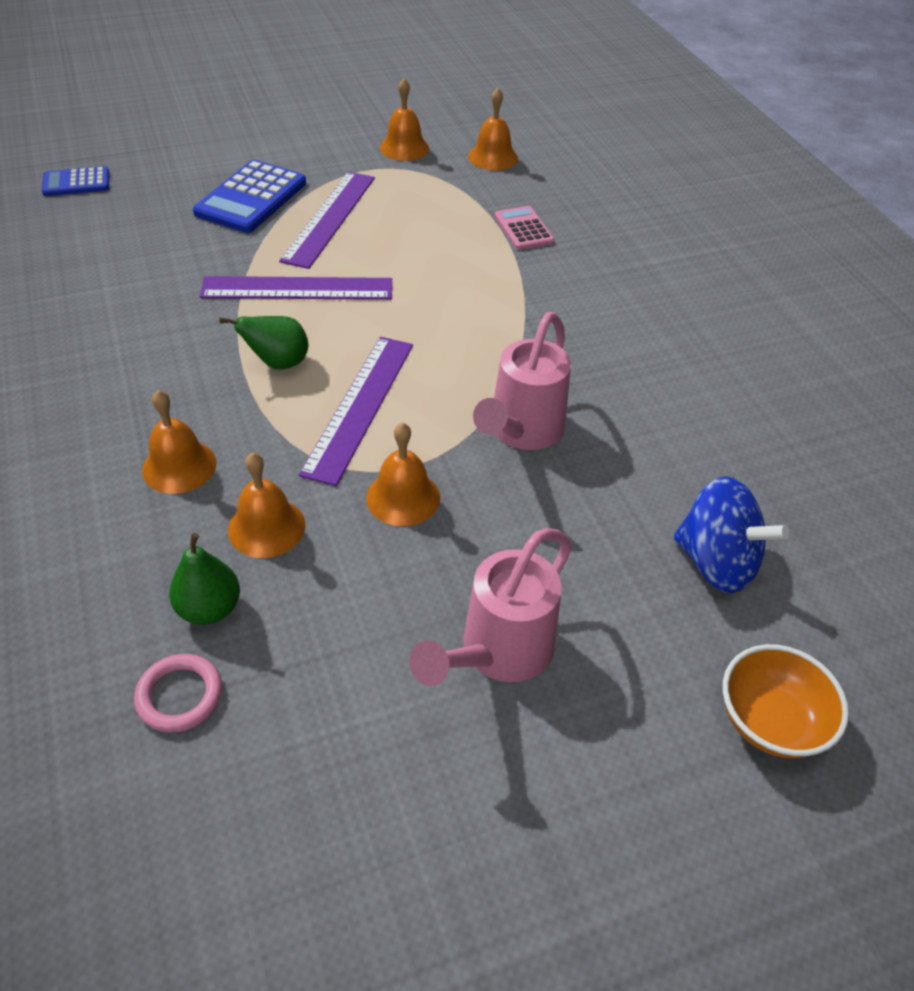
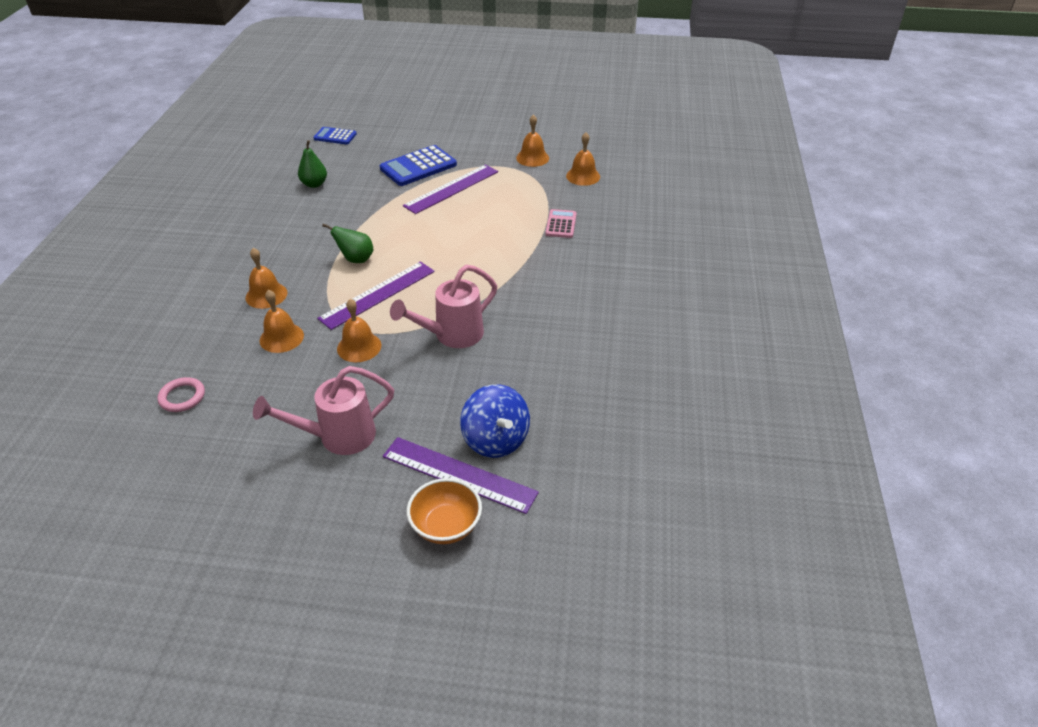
camera: 30 degrees right, 5 degrees down
(209, 608) = (225, 365): green pear -> green pear (314, 184)
(297, 289) = (400, 223): purple ruler -> purple ruler (459, 474)

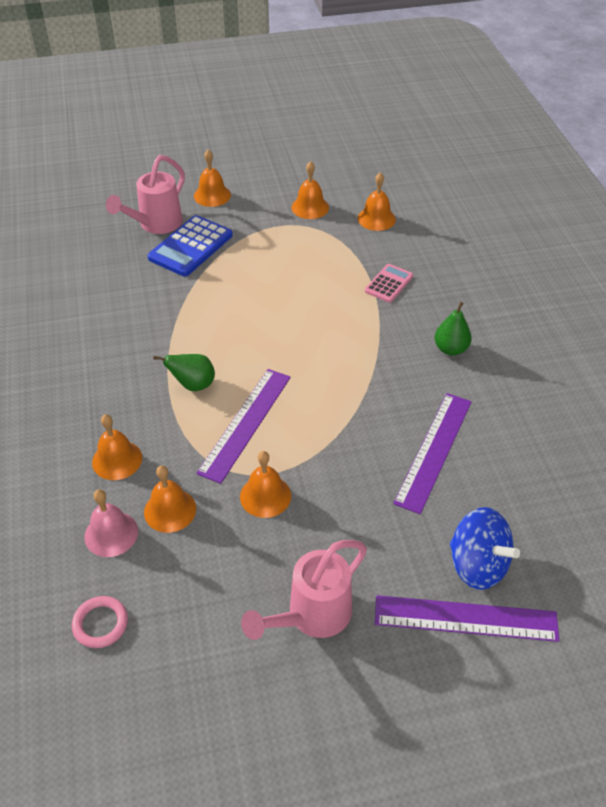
camera: 20 degrees left, 5 degrees up
(229, 342) = (111, 534): none -> pink bell
(314, 184) = (83, 298): green pear -> green pear (450, 349)
(335, 136) = (68, 227): blue calculator -> none
(446, 526) = (489, 684): orange bowl -> none
(451, 189) = (245, 267): purple ruler -> purple ruler (434, 450)
(452, 335) = (357, 452): pink watering can -> pink watering can (156, 224)
(459, 135) = (212, 195): none -> orange bell
(561, 224) = (389, 284): pink calculator -> pink calculator turned 45 degrees clockwise

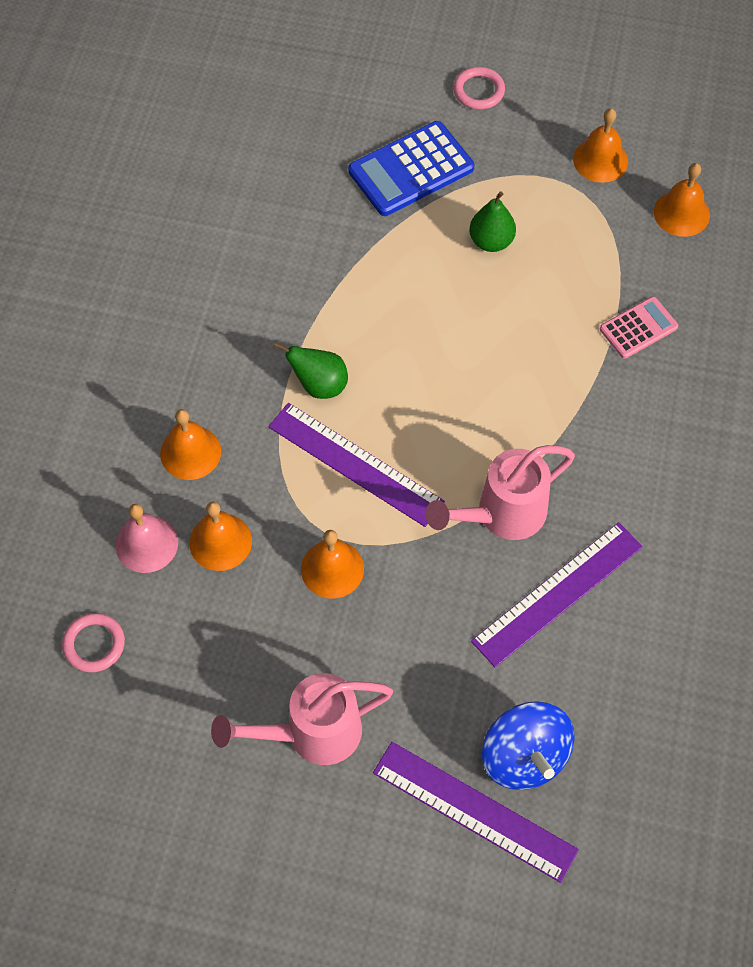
camera: 25 degrees right, 15 degrees up
(156, 224) = (383, 115): pink watering can -> pink watering can (502, 514)
(212, 195) = (478, 91): orange bell -> pink ring
(245, 423) = (355, 464): purple ruler -> purple ruler turned 75 degrees clockwise
(450, 349) = (662, 460): green pear -> green pear (491, 241)

